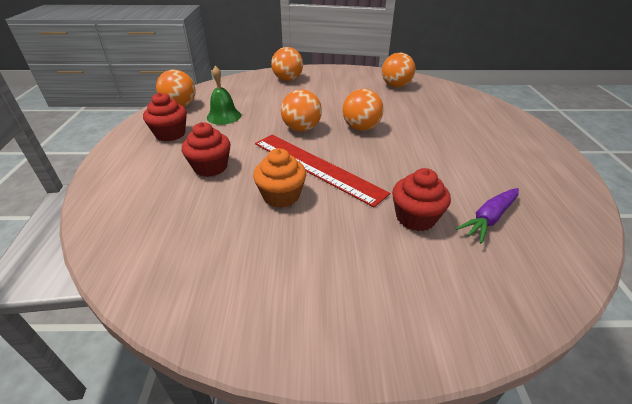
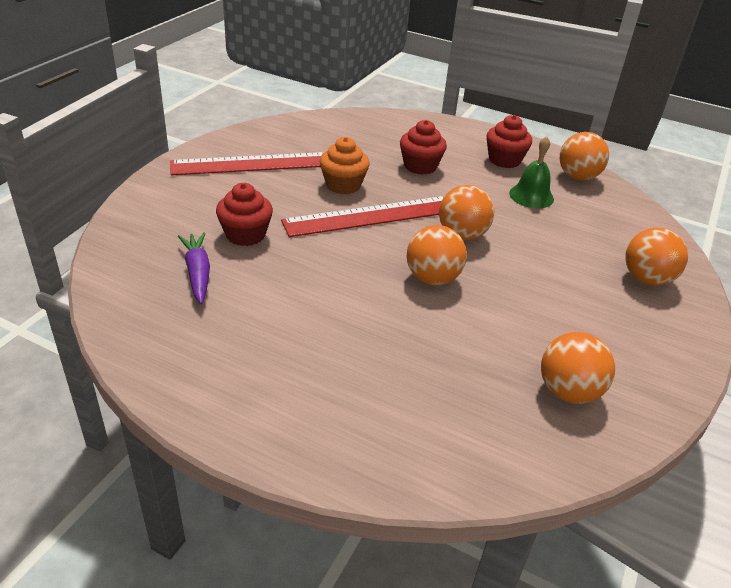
camera: 115 degrees right, 0 degrees up
(291, 274) = (255, 164): none -> red ruler

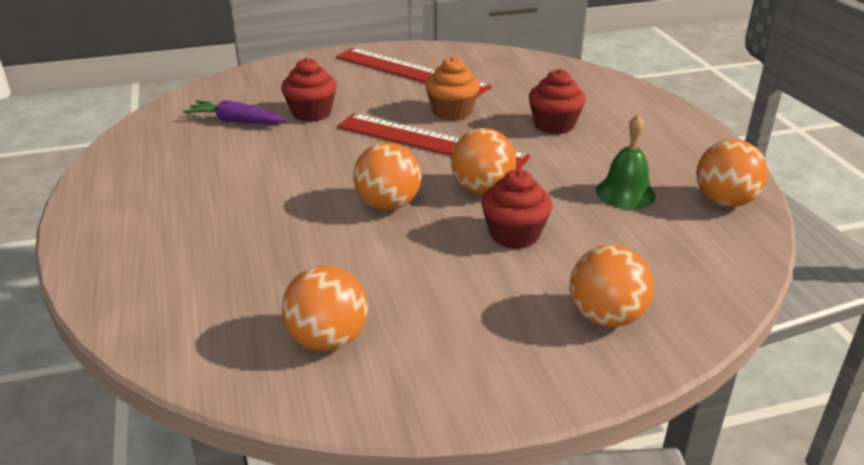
camera: 50 degrees right, 5 degrees down
(197, 273) = (236, 121): purple carrot -> purple carrot turned 105 degrees counterclockwise
(504, 160) = (661, 154): red cupcake -> red cupcake (514, 234)

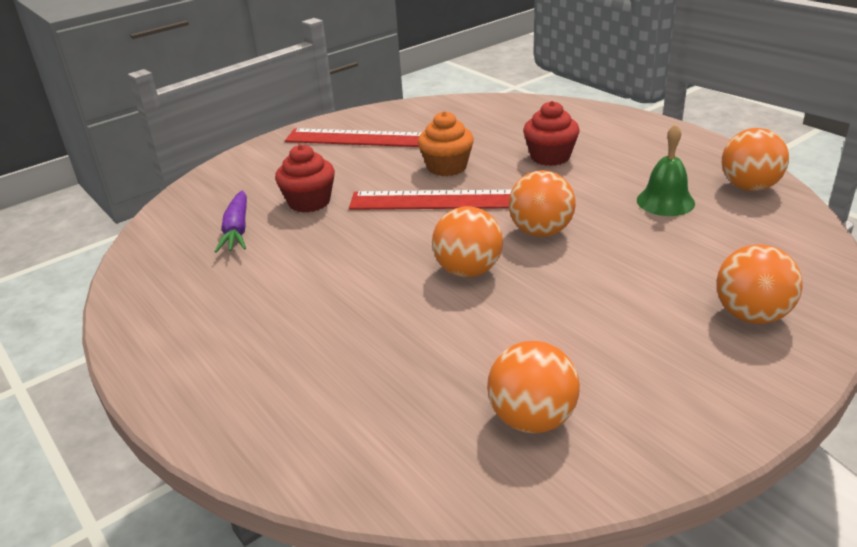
camera: 20 degrees left, 0 degrees up
(236, 121) = (237, 230): purple carrot -> purple carrot turned 90 degrees counterclockwise
(514, 234) = (608, 265): red cupcake -> none

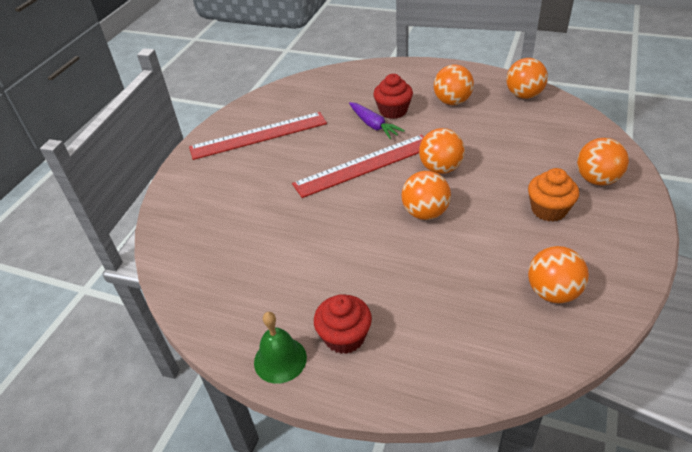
camera: 30 degrees left, 10 degrees up
(237, 230) = (237, 245): purple carrot -> purple carrot (373, 125)
(309, 202) = (267, 202): red cupcake -> red cupcake (344, 337)
(447, 167) = (334, 141): orange cupcake -> orange cupcake (548, 209)
(637, 167) = (452, 102): none -> orange ball
(665, 201) = (489, 121): green bell -> green bell (280, 359)

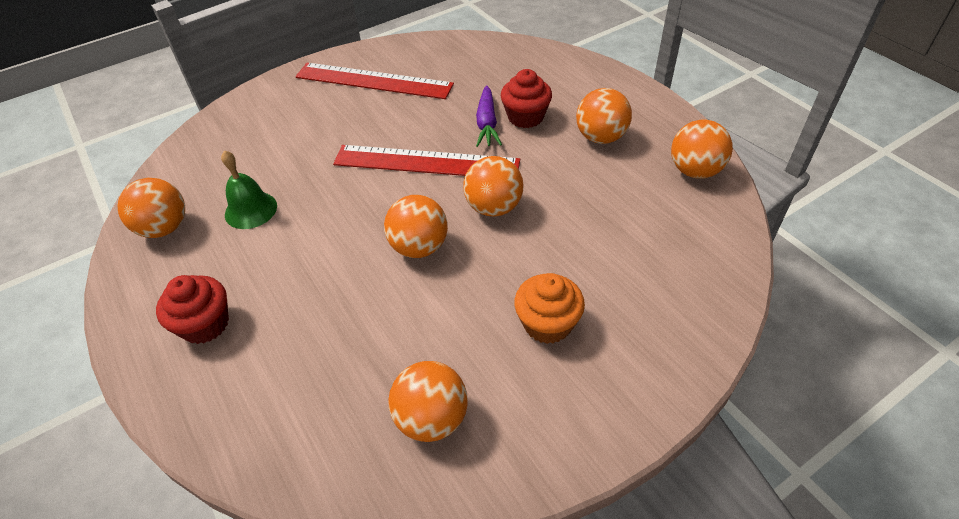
camera: 35 degrees right, 5 degrees up
(280, 359) = (138, 309): green bell -> green bell (251, 210)
(597, 179) = (650, 323): orange ball -> orange ball (164, 228)

